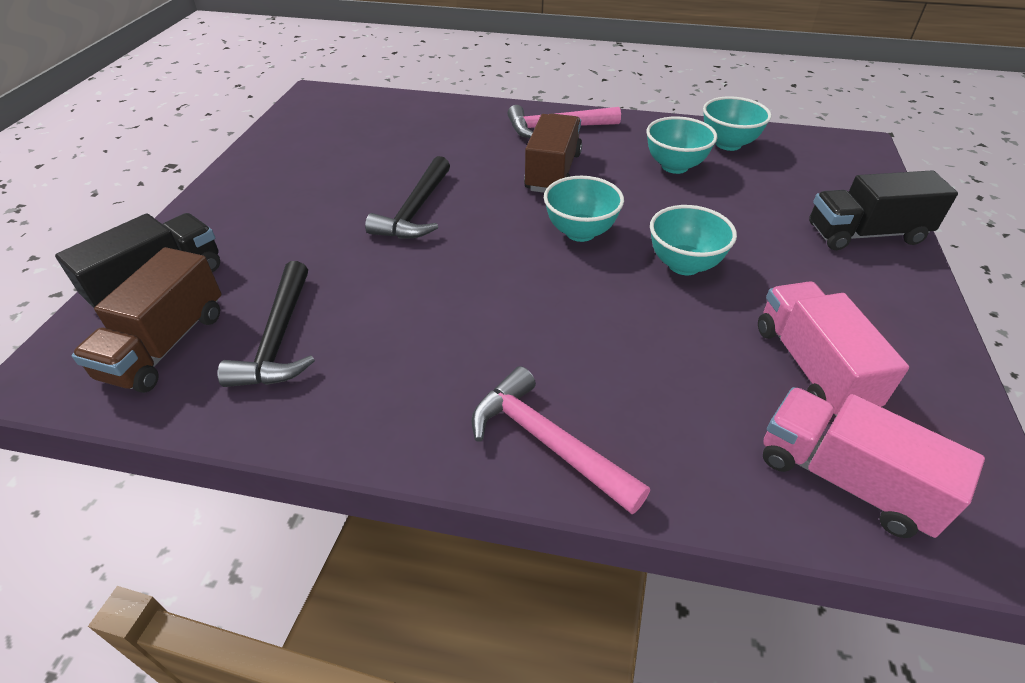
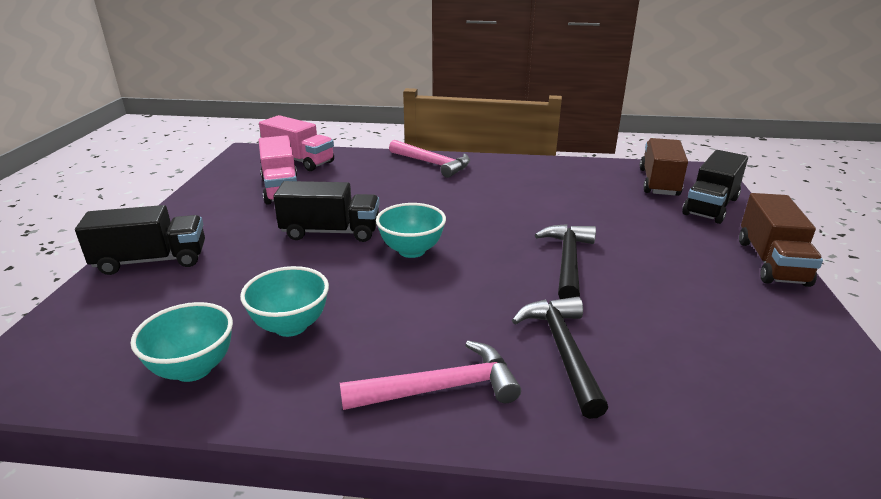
camera: 175 degrees right, 15 degrees down
(279, 338) = (597, 187): black hammer -> black hammer (563, 351)
(553, 172) = (440, 310): brown truck -> brown truck (771, 262)
(684, 265) = (331, 232): turquoise bowl -> black truck

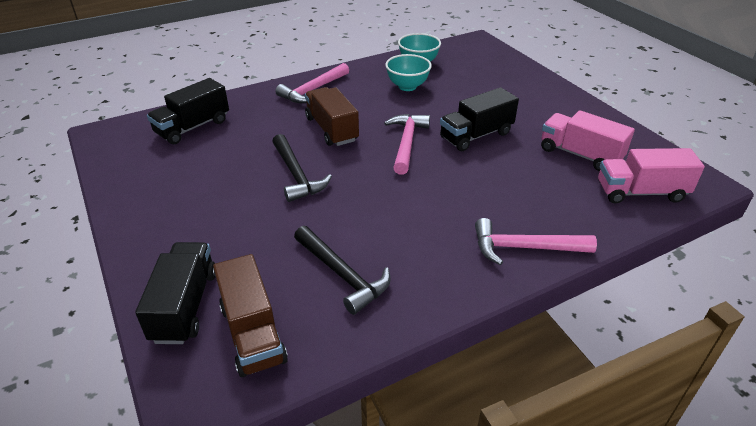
camera: 145 degrees right, 10 degrees up
(152, 260) = (531, 84): black truck -> black truck (193, 127)
(411, 250) = (406, 143): turquoise bowl -> pink hammer
(563, 351) = (268, 121): black hammer -> black hammer (342, 275)
(771, 262) = (134, 238): brown truck -> brown truck (331, 129)

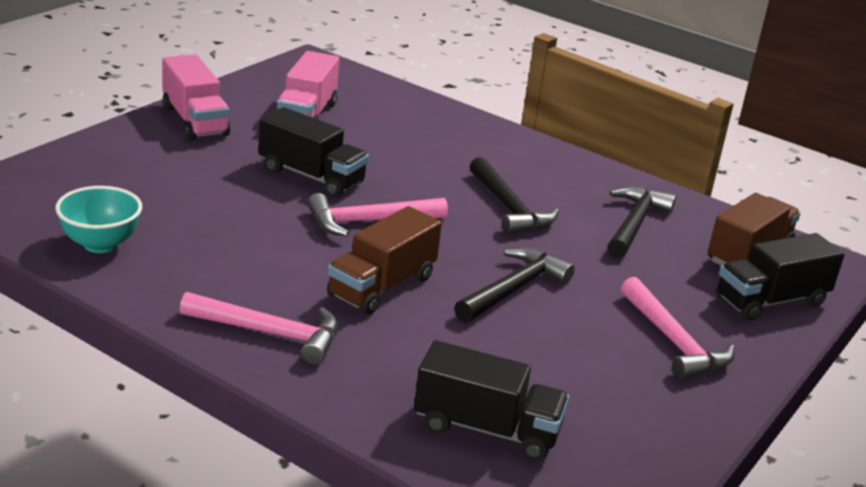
camera: 120 degrees left, 10 degrees down
(400, 210) = (508, 208): none -> black hammer
(407, 86) = (199, 243): turquoise bowl -> none
(525, 248) = (499, 140): pink hammer -> pink hammer (673, 341)
(640, 192) = (355, 88): pink truck -> pink truck (195, 121)

